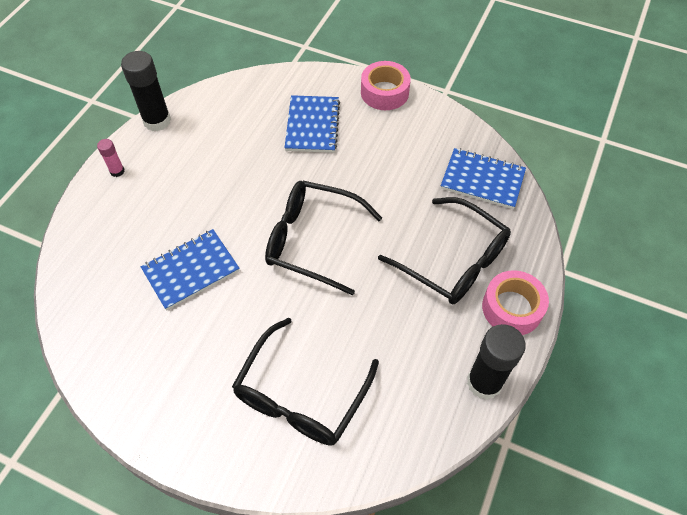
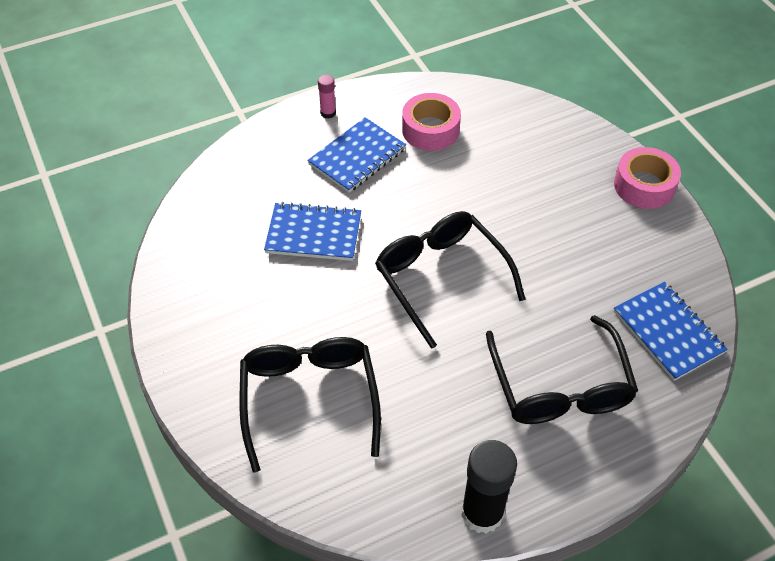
camera: 40 degrees right, 5 degrees down
(157, 121) = (399, 89): black glue stick -> none
(301, 395) = (309, 399): black glasses -> black glasses turned 105 degrees clockwise
(312, 125) = (538, 175): blue notebook -> blue notebook (357, 157)
(512, 308) = (577, 470): pink tape -> pink tape (430, 130)

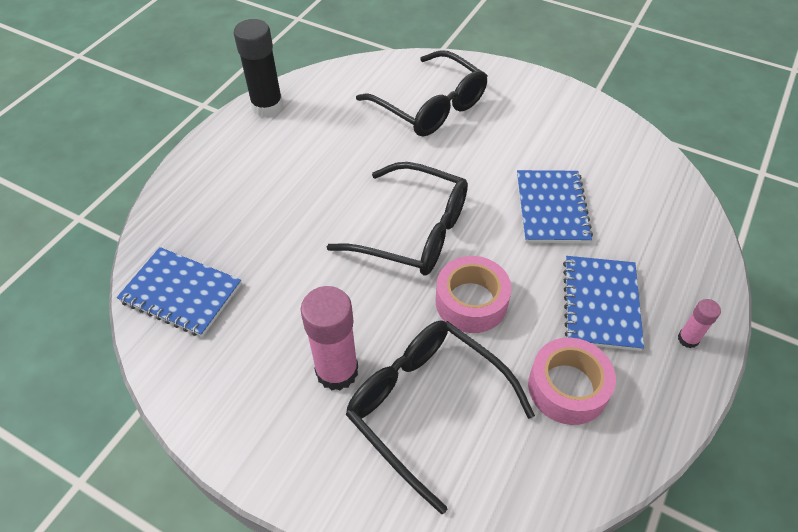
camera: 145 degrees right, 0 degrees up
(313, 234) = (551, 208): blue notebook -> blue notebook turned 60 degrees counterclockwise
(560, 386) = (257, 201): black glasses -> black glasses (426, 406)
(573, 213) = (337, 371): none -> pink glue stick
(644, 186) = (275, 463): pink tape -> pink tape (471, 302)

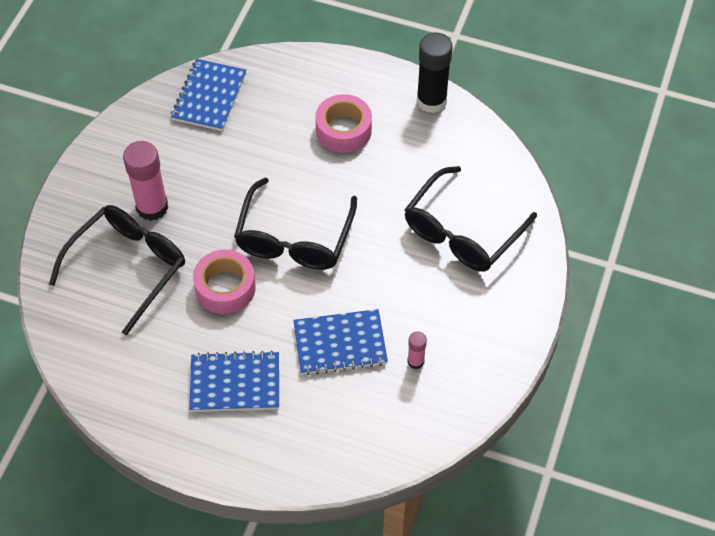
camera: 80 degrees right, 5 degrees up
(567, 387) = (152, 359): pink tape -> pink tape (343, 130)
(688, 339) = (207, 449): pink glue stick -> pink glue stick (415, 361)

